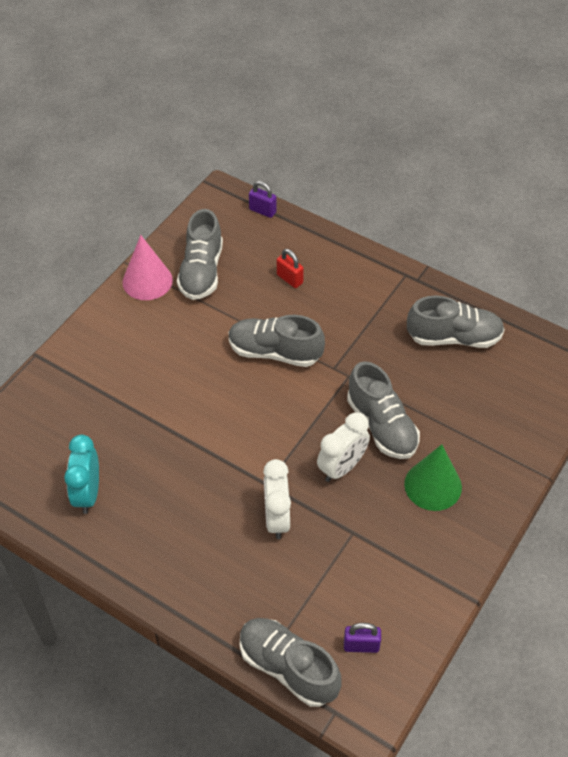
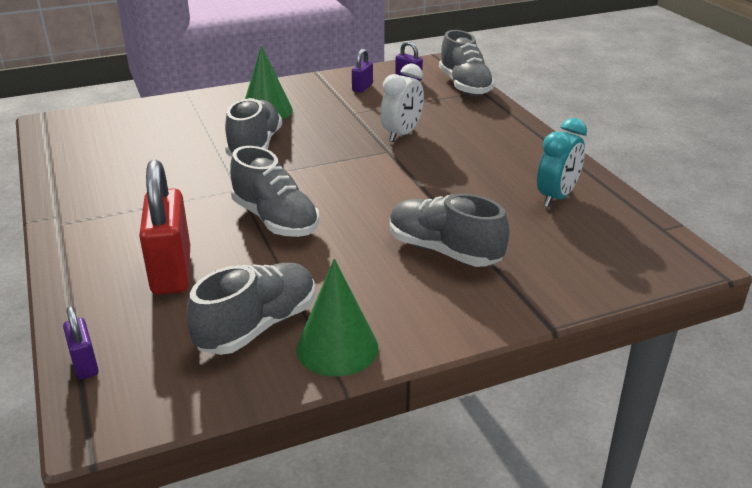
camera: 145 degrees left, 20 degrees down
(147, 281) = (337, 348): pink cone -> green cone
(289, 279) = (172, 271): red padlock -> red padlock, size x2.04
(342, 467) = (318, 138): white clock -> none
(391, 591) = (362, 88): none -> purple padlock
(454, 337) = (108, 167): grey shoe -> grey shoe (444, 251)

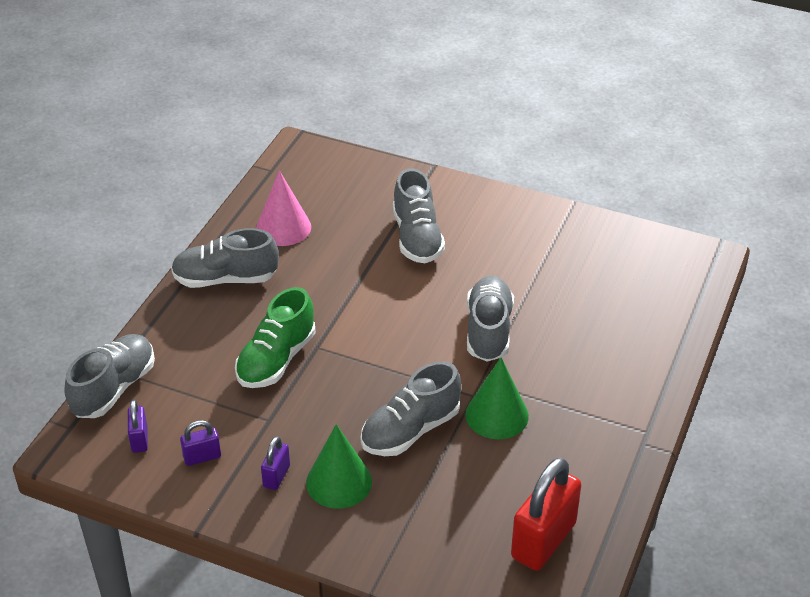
camera: 135 degrees left, 10 degrees up
(85, 364) = (697, 293): purple padlock -> purple padlock (276, 476)
(172, 271) = (599, 329): red padlock -> red padlock (543, 540)
(257, 326) = (583, 258): grey shoe -> grey shoe (225, 279)
(337, 348) = (554, 221): green cone -> green cone (497, 415)
(402, 134) = (276, 359): white clock -> green shoe
(556, 197) = (283, 227): turquoise clock -> pink cone

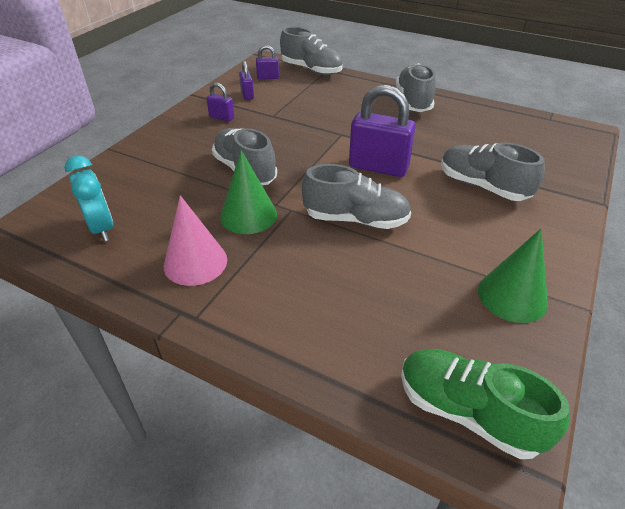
camera: 95 degrees right, 0 degrees up
(276, 359) = (329, 119): green shoe -> green shoe (467, 412)
(283, 227) = (477, 123): pink cone -> pink cone (195, 262)
(339, 482) = (207, 139): green cone -> green cone (512, 296)
(390, 313) = (378, 167): none -> purple padlock
(417, 237) = (482, 186): grey shoe -> grey shoe turned 45 degrees clockwise
(543, 540) = (102, 228): red padlock -> turquoise clock

